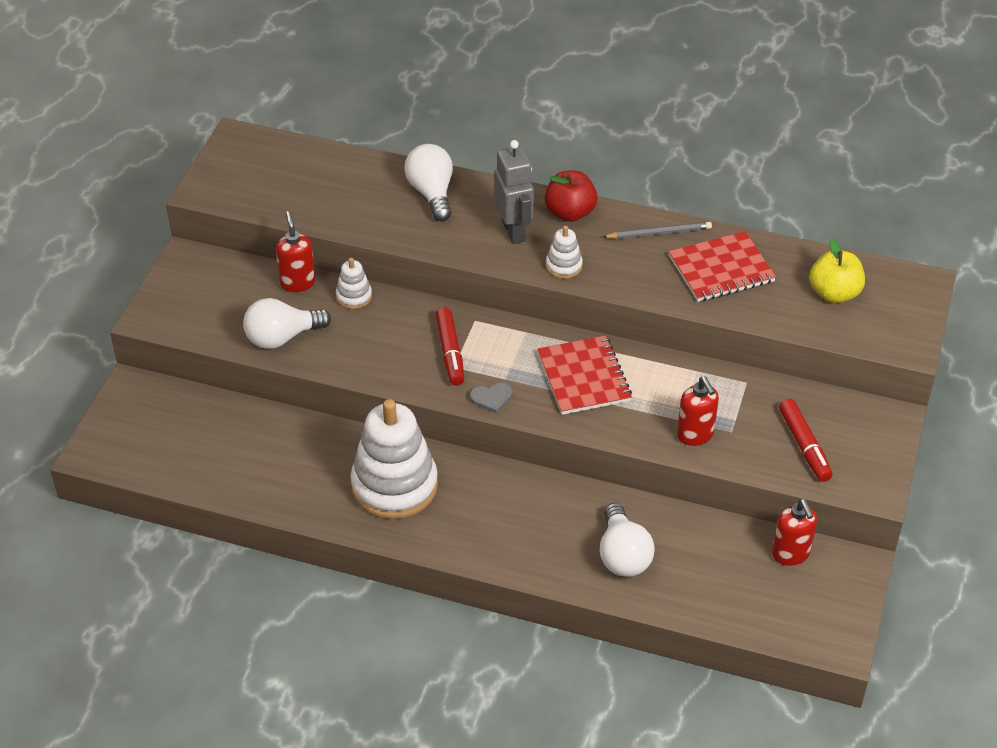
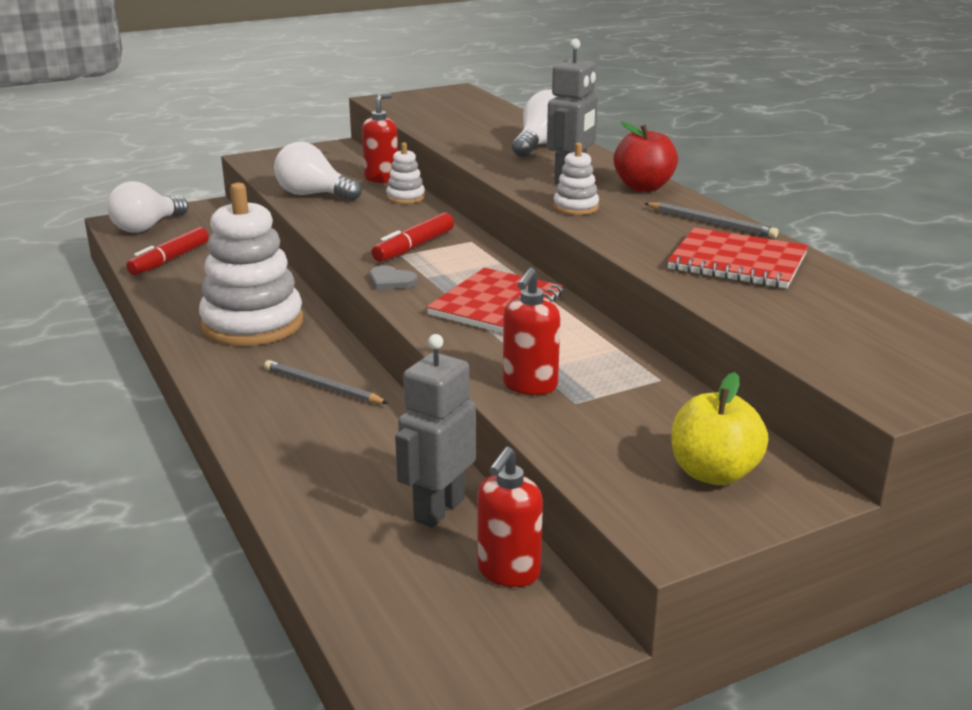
camera: 45 degrees right, 20 degrees down
(525, 505) = (322, 387): none -> grey pencil
(622, 555) = (335, 465): white light bulb -> white light bulb (146, 227)
(712, 543) = (438, 509): none -> grey robot
(804, 446) = (641, 453): red marker -> red marker (170, 260)
(834, 293) = (852, 323): yellow apple -> yellow apple (713, 473)

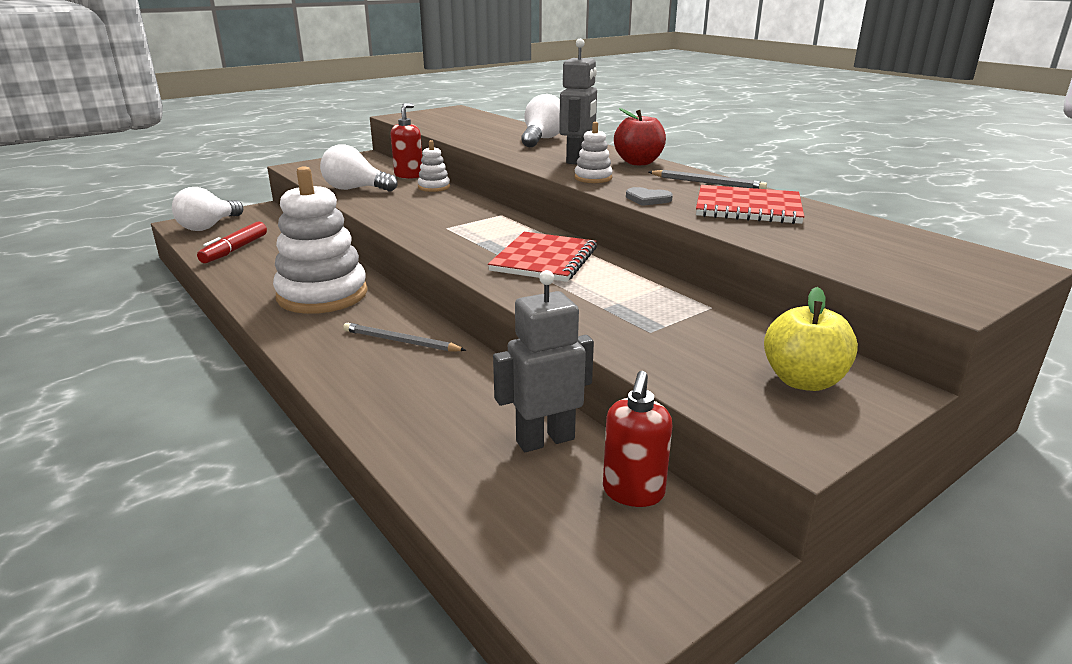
camera: 10 degrees left, 0 degrees up
(391, 281) = (446, 247): grey heart -> grey heart (647, 199)
(414, 247) = (455, 221): red marker -> none
(438, 509) = (545, 440): grey robot -> grey robot turned 45 degrees clockwise
(529, 386) = (604, 321): red soap dispenser -> none

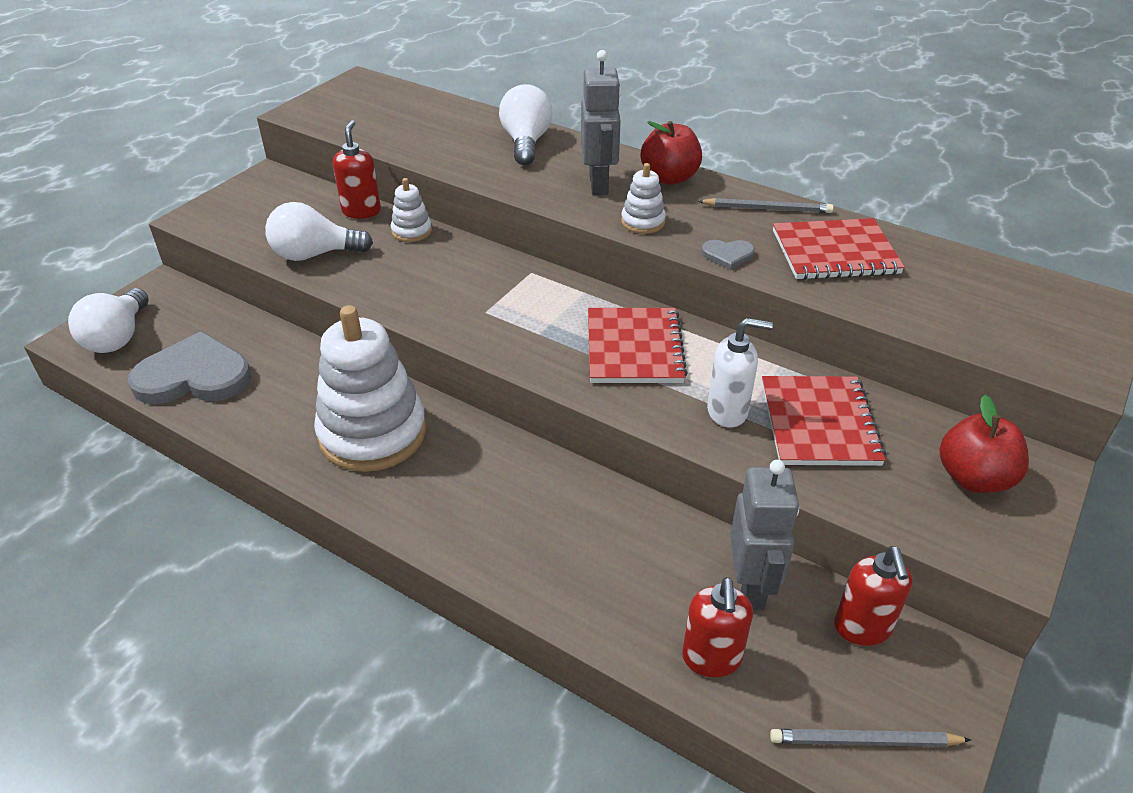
camera: 20 degrees left, 15 degrees up
(235, 250) = (194, 376): red marker -> grey heart
(401, 341) = (518, 487): grey pencil -> grey pencil (864, 741)
(466, 478) = (711, 659): none -> red soap dispenser
(545, 440) = (750, 587): grey robot -> grey robot turned 135 degrees clockwise
(591, 303) = (728, 411): none -> white soap dispenser
(671, 322) = (819, 423): none -> red notebook
(803, 381) = (973, 478): yellow apple -> red apple

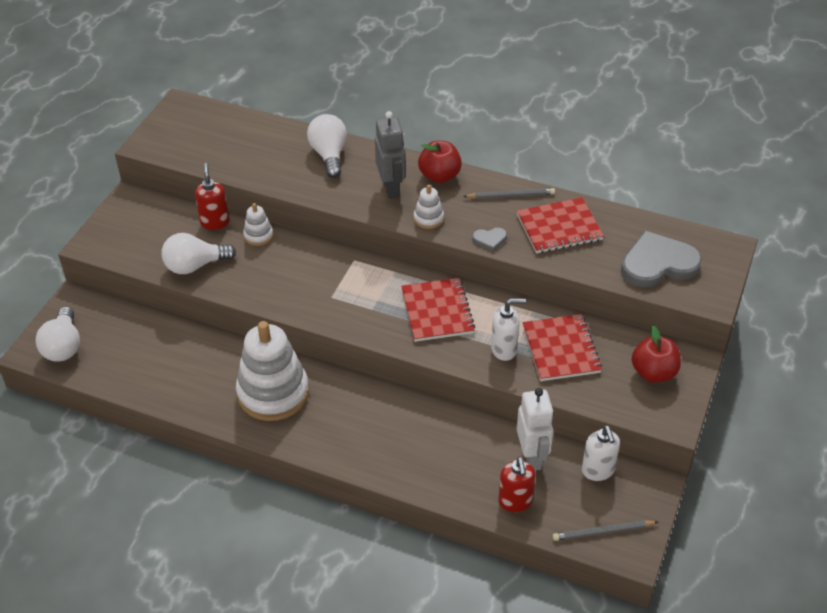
camera: 10 degrees left, 5 degrees up
(194, 376) = (133, 369): grey heart -> grey heart (658, 263)
(750, 587) = (532, 457): grey robot -> white robot
(862, 628) = (598, 471): red soap dispenser -> white soap dispenser

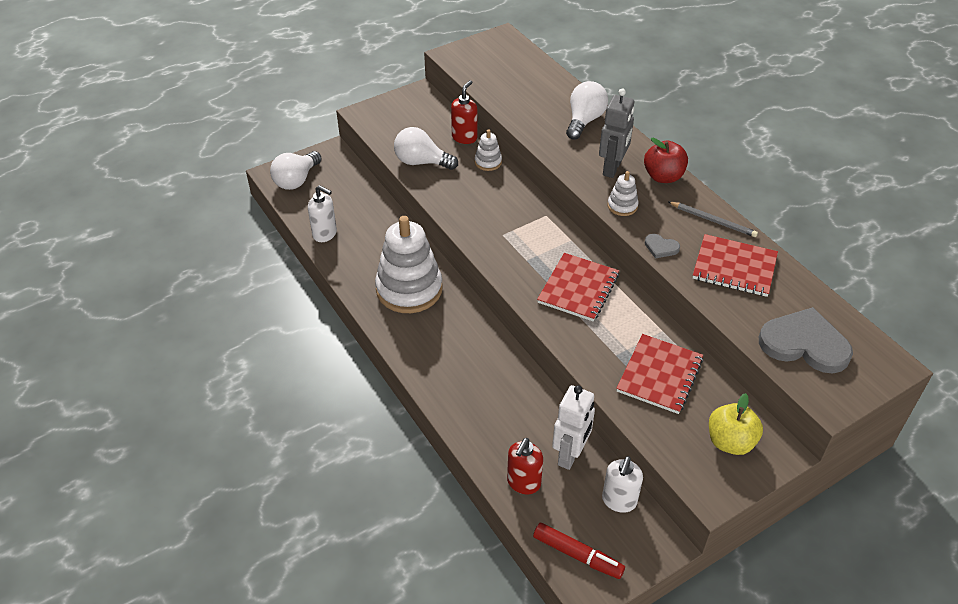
camera: 35 degrees right, 0 degrees up
(504, 349) = (608, 349): white soap dispenser -> white soap dispenser (325, 234)
(603, 532) = (577, 555): grey pencil -> red marker
(653, 372) = (730, 442): red apple -> yellow apple

